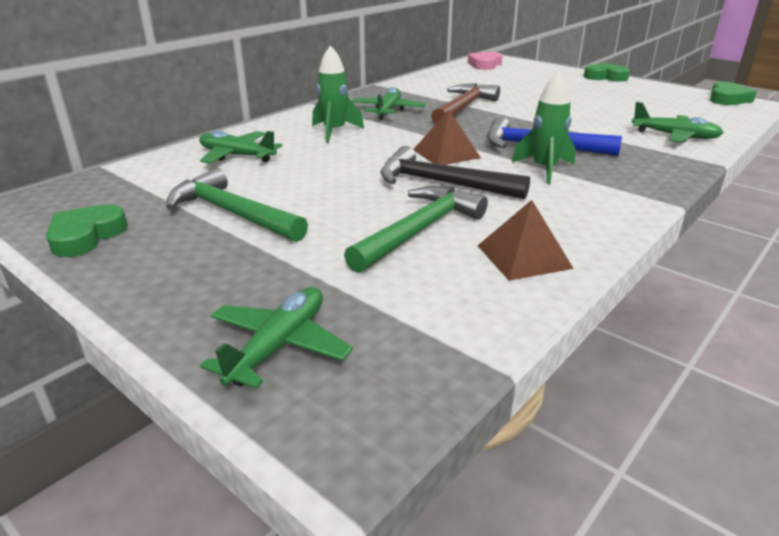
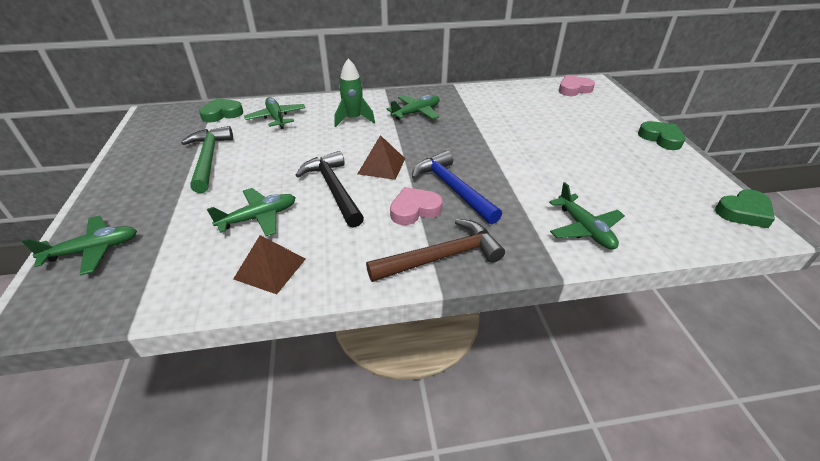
camera: 40 degrees right, 10 degrees up
(86, 236) = (142, 144): green heart -> green heart (222, 114)
(419, 230) = (259, 217): green hammer -> green plane
(463, 107) = (471, 128): brown hammer -> brown hammer (441, 257)
(544, 169) = (414, 210): green rocket -> pink heart

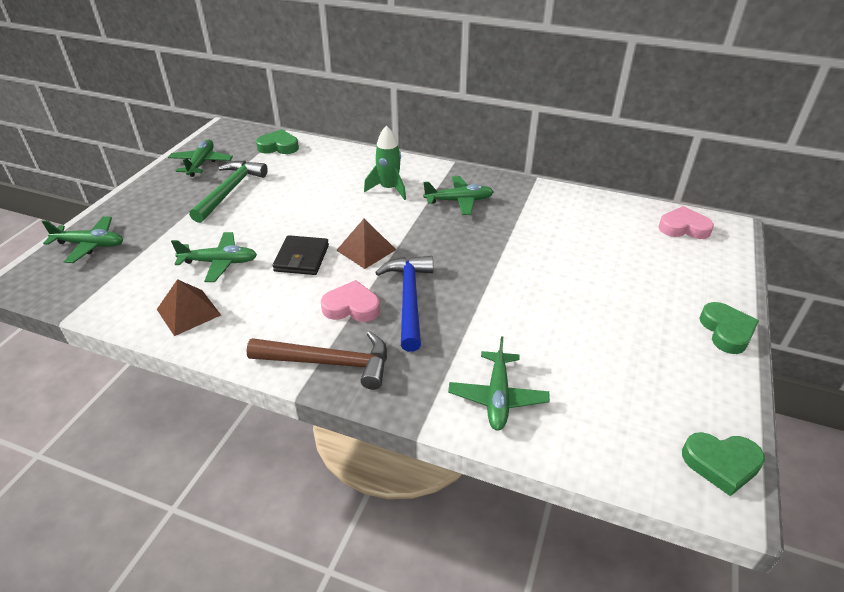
camera: 30 degrees right, 0 degrees up
(276, 118) = (320, 165): green plane -> green plane (201, 163)
(333, 189) = (301, 258): black hammer -> black wallet

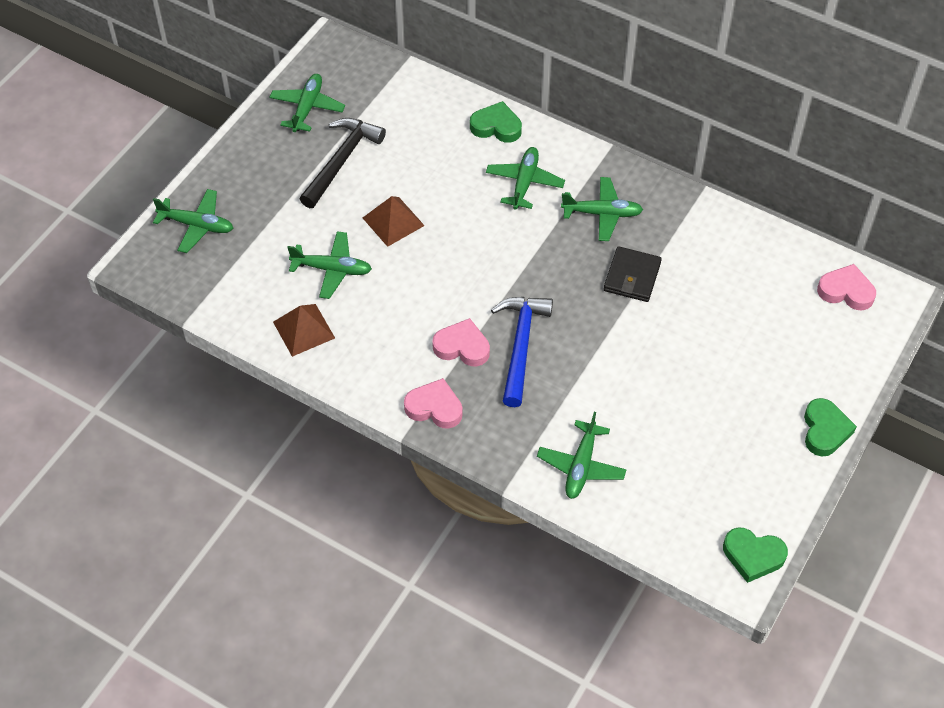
camera: 10 degrees right, 15 degrees up
(230, 191) = (341, 161): green hammer -> black hammer
(278, 146) = (400, 88): green heart -> green heart (496, 126)
(301, 258) = (417, 275): black wallet -> black wallet (632, 277)
(329, 362) = (434, 407): brown hammer -> pink heart
(366, 250) = (486, 273): brown pyramid -> brown pyramid (393, 221)
(389, 189) = (524, 182): green rocket -> green plane

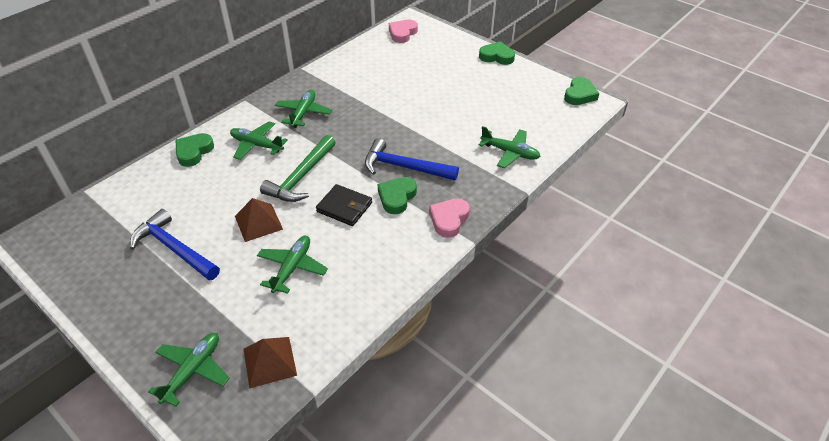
camera: 80 degrees left, 10 degrees down
(303, 330) = (350, 294): brown pyramid -> brown pyramid (269, 362)
(307, 108) = (96, 266): green plane -> none
(341, 161) = (174, 249): black hammer -> blue hammer
(462, 347) = (397, 197): pink heart -> green heart
(476, 242) = (301, 177): none -> green hammer
(632, 277) = (362, 108): black wallet -> black wallet (344, 207)

